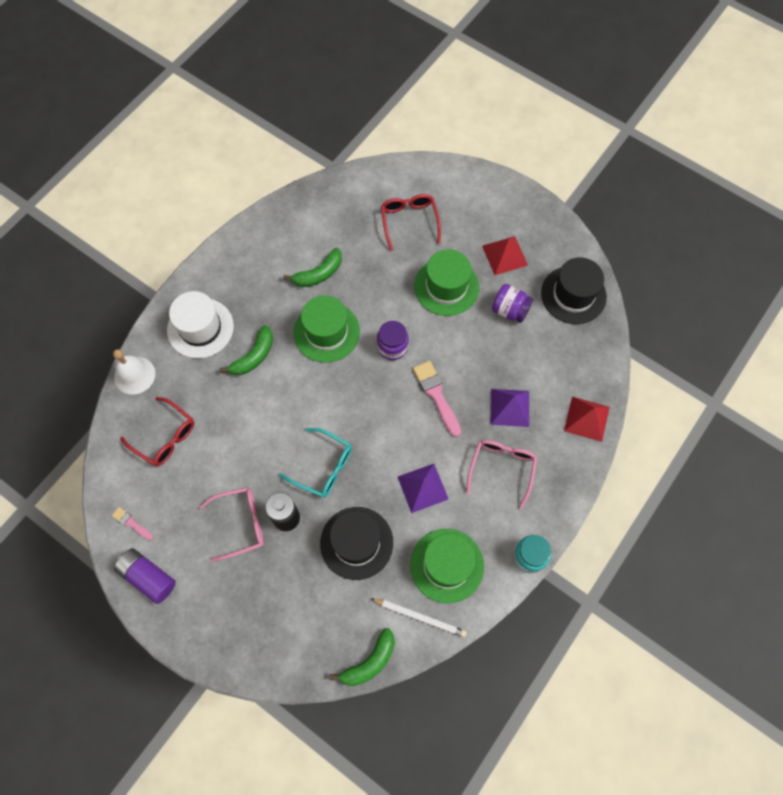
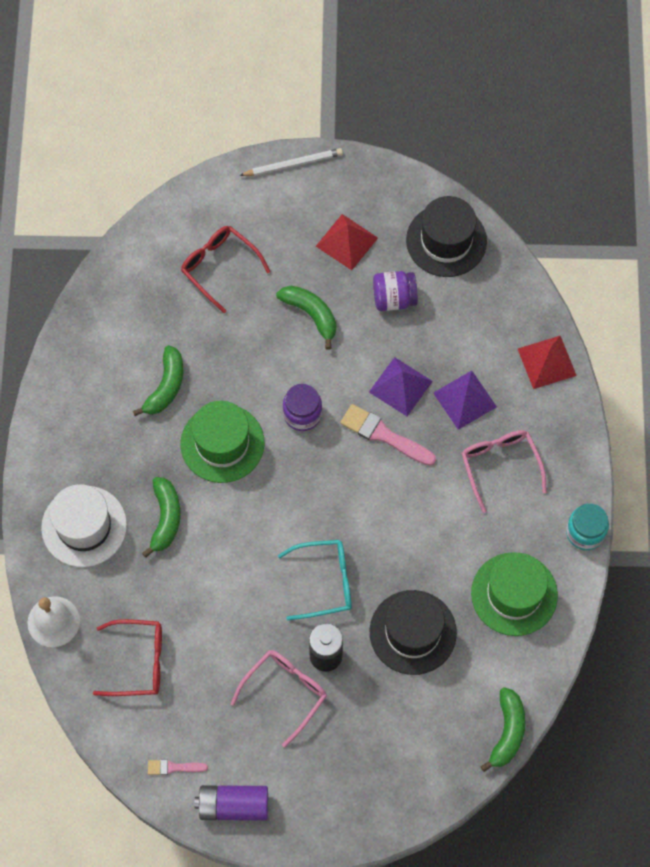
camera: 35 degrees left, 0 degrees up
(420, 617) = (524, 659): white pencil -> white pencil (293, 164)
(422, 487) = (437, 536): purple pyramid -> purple pyramid (400, 386)
(446, 287) = (311, 314): green hat -> green banana

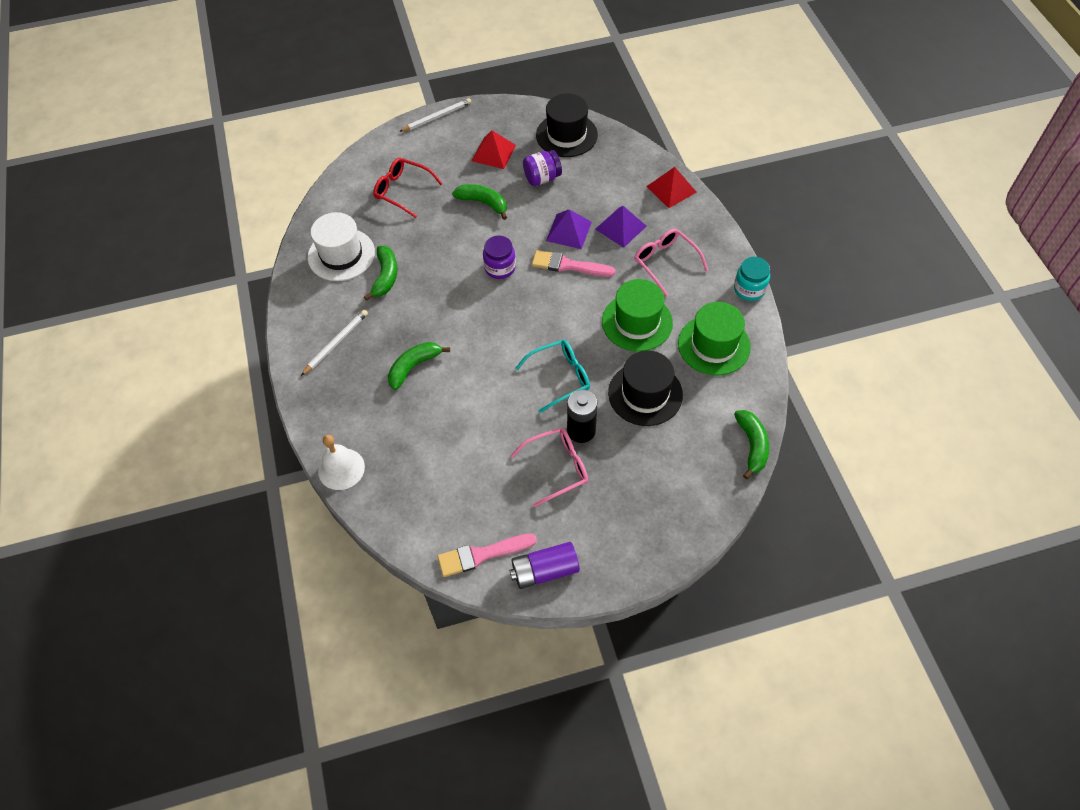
camera: 15 degrees left, 10 degrees down
(84, 526) = (347, 390): white hat -> white hat (341, 255)
(87, 460) = (336, 343): none -> white pencil
(139, 661) = (424, 479): red glasses -> none
(165, 518) = (414, 367): green banana -> green banana turned 120 degrees counterclockwise
(173, 767) = (482, 555): pink brush -> pink brush, size x1.82
(222, 443) = (443, 303): green hat -> green hat (637, 322)
(285, 692) = (557, 467): pink glasses -> pink glasses turned 45 degrees clockwise

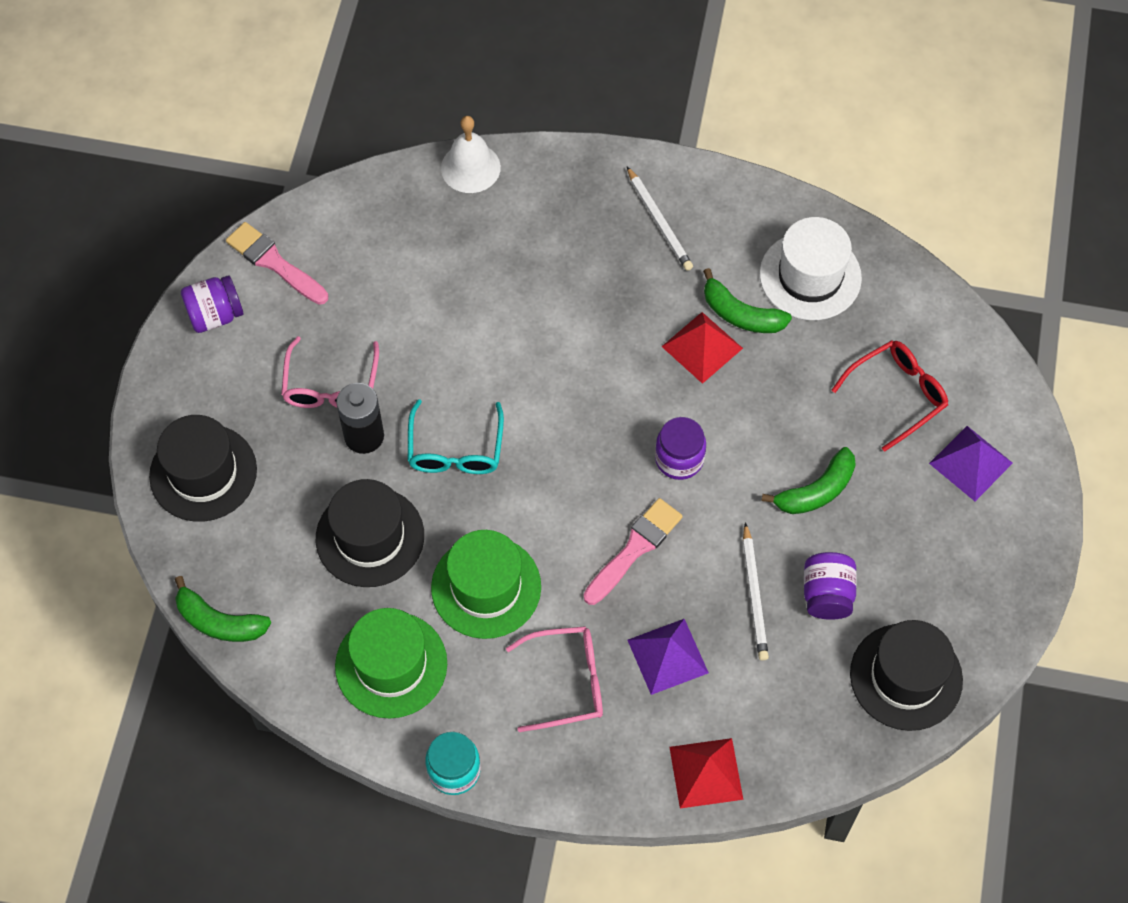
camera: 115 degrees right, 5 degrees up
(414, 367) = (571, 292): green banana -> none
(437, 117) = (1041, 504): white pencil -> white pencil (754, 595)
(482, 555) = (274, 263): pink brush -> pink brush turned 60 degrees counterclockwise
(493, 153) = (917, 551): red pyramid -> red pyramid (702, 347)
(544, 570) = (215, 315): purple battery -> purple jar
(568, 231) = (699, 580): purple pyramid -> purple pyramid (971, 463)
(664, 510) = (203, 473): none -> black hat

